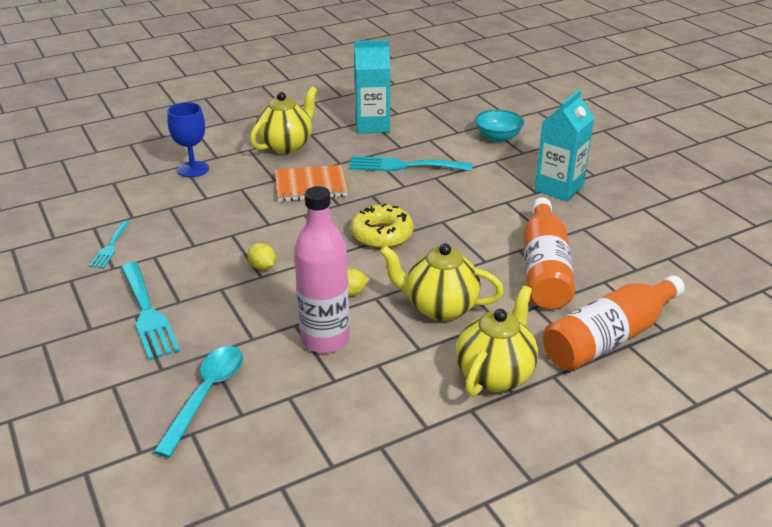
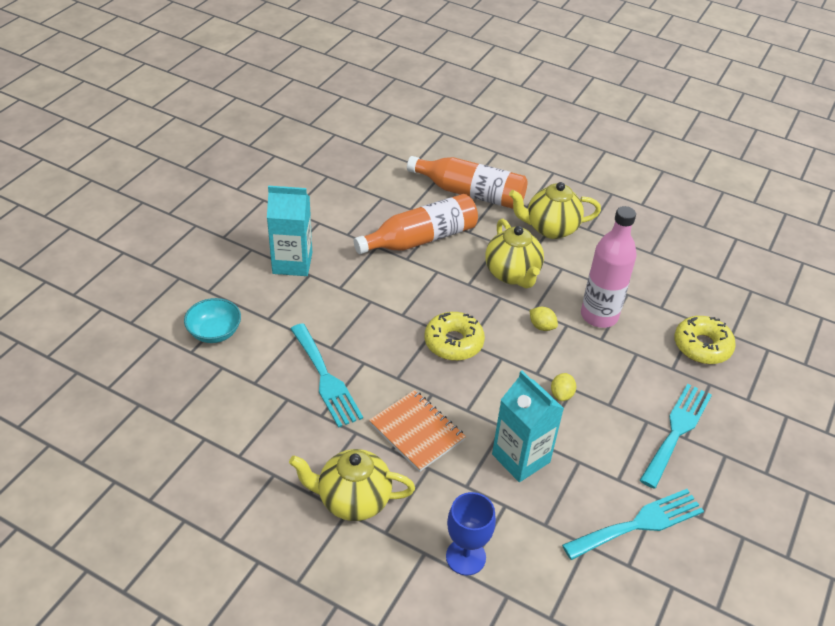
camera: 125 degrees left, 10 degrees up
(110, 247) = (639, 524): turquoise fork -> turquoise fork, size x1.81
(206, 395) = (702, 346): turquoise spoon -> yellow donut
(372, 125) = (252, 446): turquoise carton -> turquoise carton (521, 458)

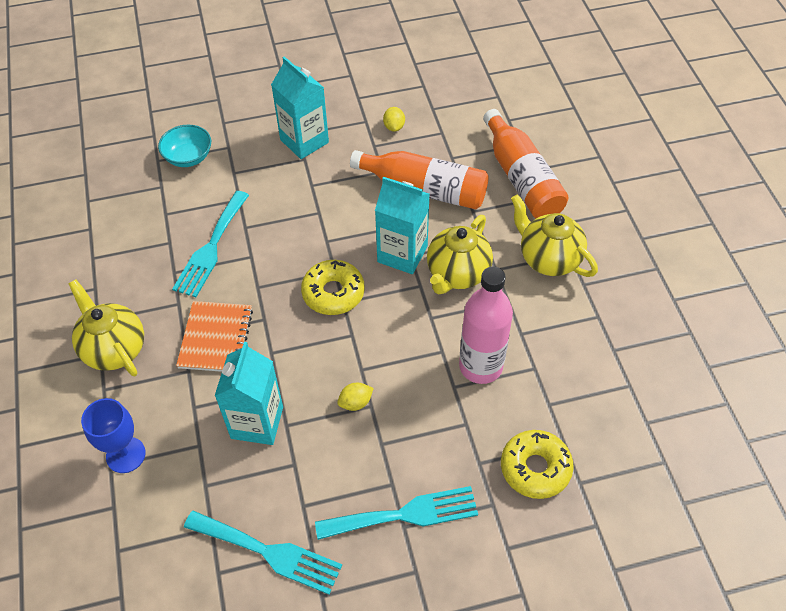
camera: 50 degrees right, 10 degrees up
(463, 287) = (402, 254): none -> turquoise carton
(542, 326) = (419, 336): yellow lemon -> yellow lemon (394, 127)

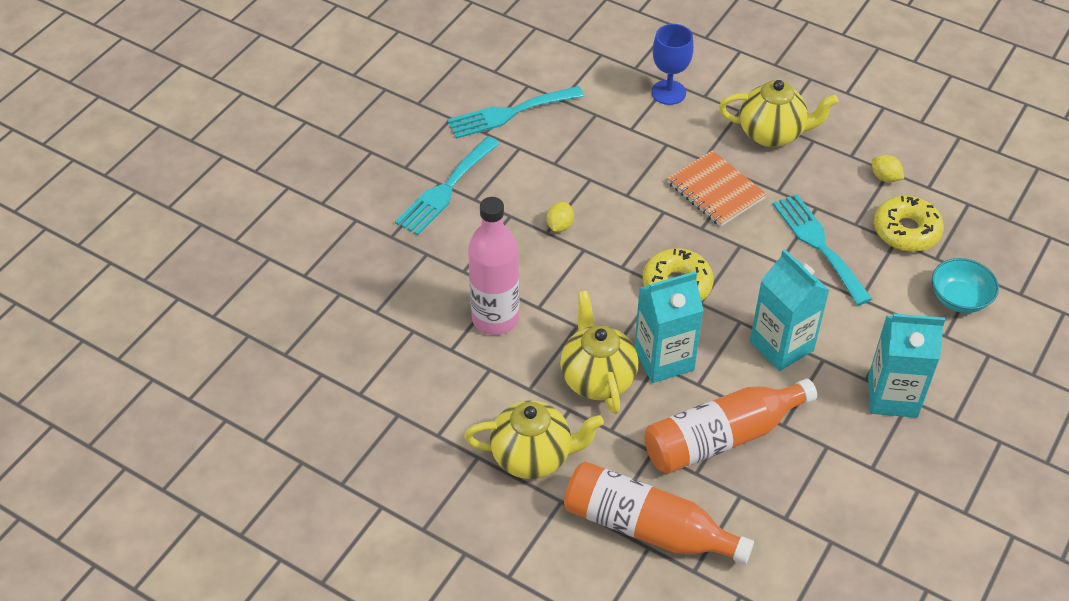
camera: 135 degrees right, 5 degrees down
(257, 422) = (611, 166): turquoise carton -> turquoise carton (781, 346)
(394, 127) = (837, 484): yellow lemon -> yellow lemon (885, 177)
(535, 468) = (381, 279): yellow donut -> yellow donut (906, 231)

